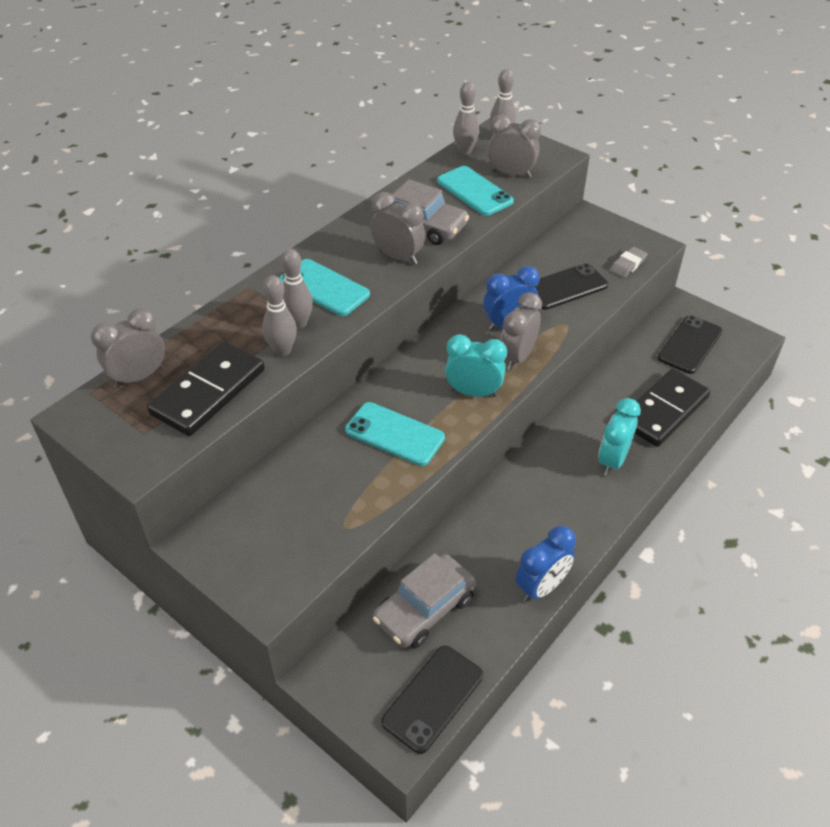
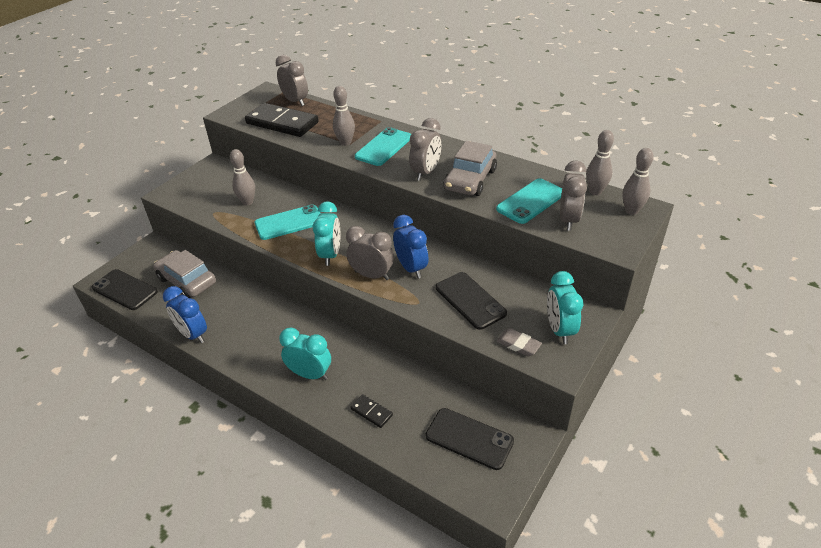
camera: 85 degrees right, 5 degrees down
(282, 350) = (318, 141): grey bowling pin -> grey bowling pin (247, 202)
(394, 434) = (289, 223): turquoise phone -> turquoise phone turned 45 degrees clockwise
(608, 238) = (559, 330): none -> turquoise clock
(663, 410) = (371, 412): black domino -> black domino, size x0.44

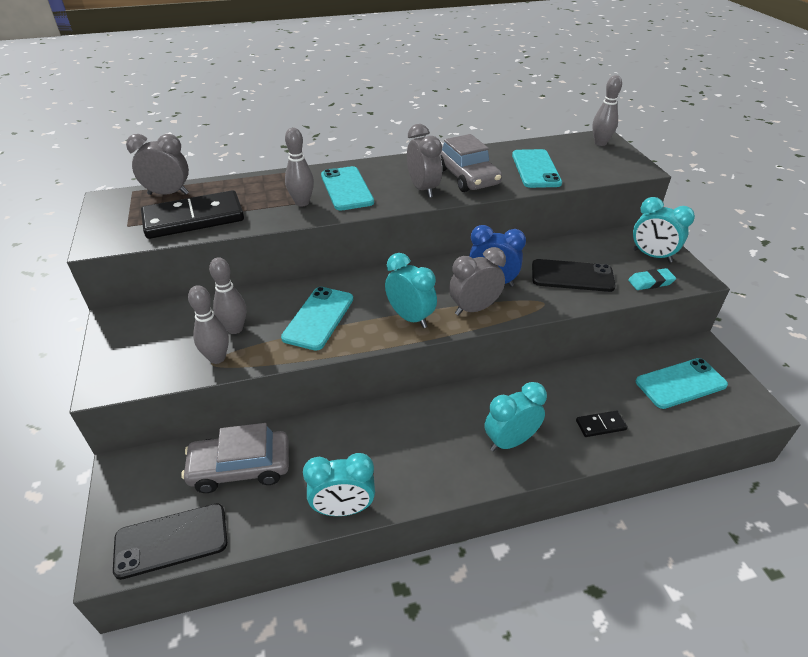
camera: 50 degrees left, 0 degrees up
(193, 334) = (343, 508): blue clock -> turquoise clock
(469, 438) = (680, 383): black phone -> turquoise phone
(518, 344) = (650, 282): grey eraser -> turquoise eraser
(568, 220) = (580, 168): grey clock -> none
(595, 191) = (558, 142): grey bowling pin -> grey bowling pin (217, 358)

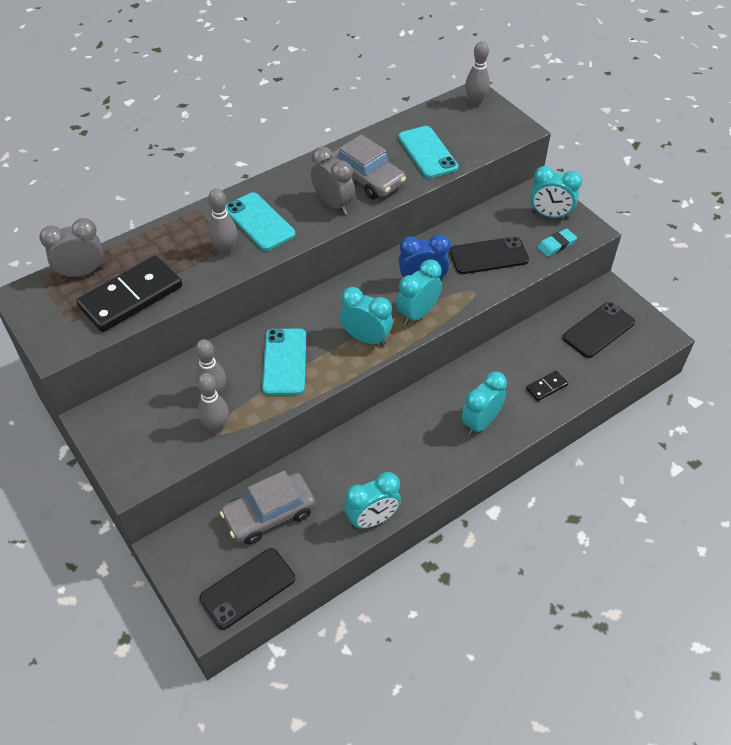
camera: 20 degrees left, 10 degrees up
(474, 309) = (417, 314): grey clock -> turquoise clock
(680, 383) = (598, 330): turquoise phone -> black phone

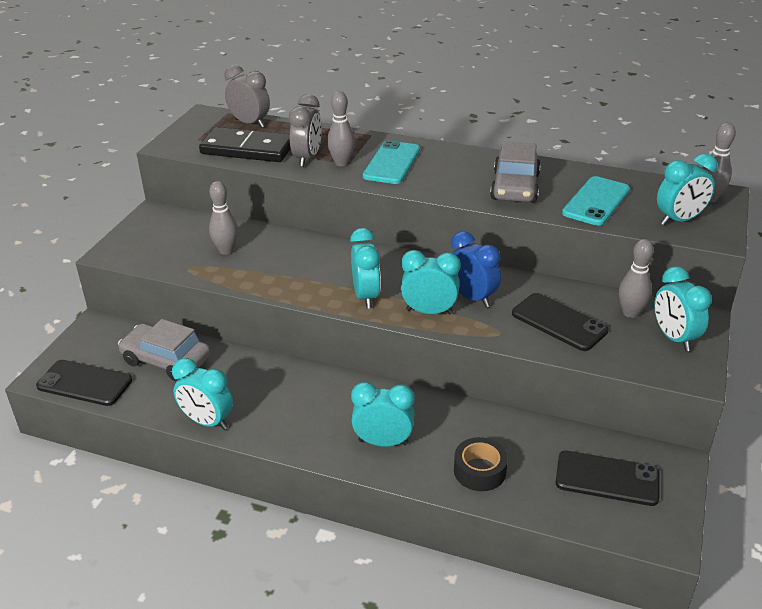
camera: 55 degrees right, 15 degrees down
(216, 427) = (194, 266): grey bowling pin -> grey bowling pin (630, 313)
(284, 362) = (294, 267): turquoise phone -> none
(333, 204) = (458, 185): grey clock -> grey clock (307, 158)
(486, 132) = (679, 220): none -> turquoise clock
(546, 387) = (479, 471): black domino -> black tape
(556, 245) = (637, 360): turquoise eraser -> none

